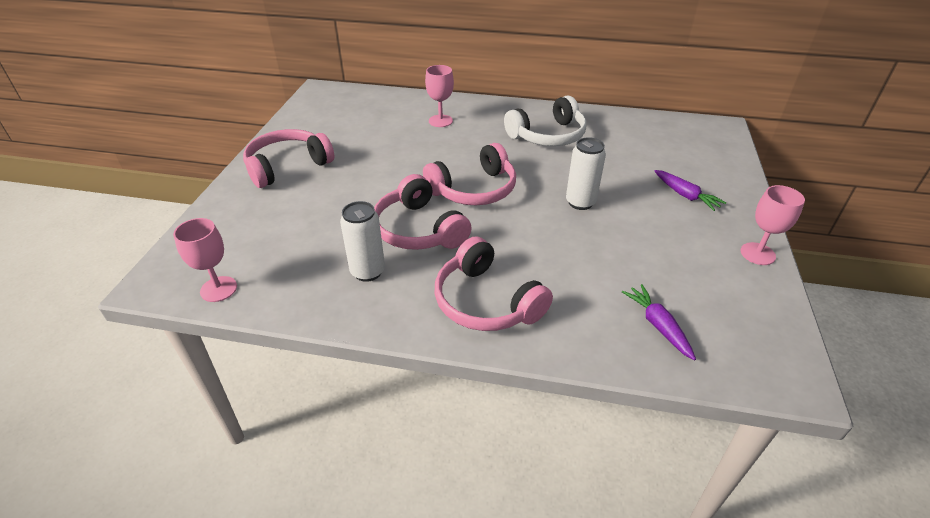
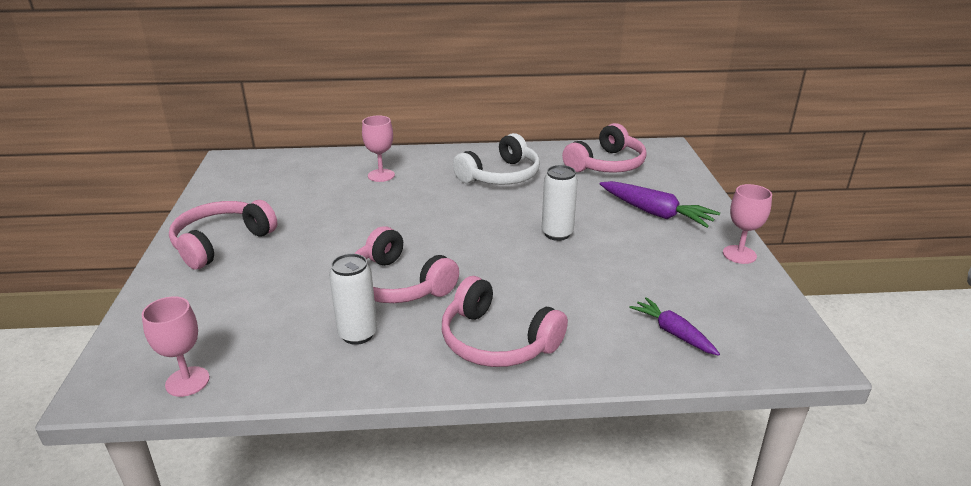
camera: 15 degrees left, 10 degrees down
(474, 189) = (443, 237): pink headphones -> pink headphones (606, 164)
(685, 195) = (655, 213): purple carrot -> purple carrot, size x1.57

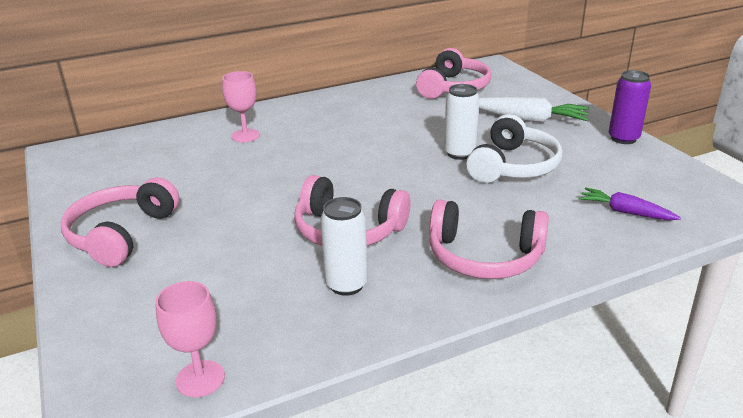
camera: 20 degrees left, 0 degrees up
(500, 176) = (365, 114): white headphones -> white headphones (512, 166)
(655, 213) = (529, 119): purple carrot -> white carrot
(739, 254) = (623, 138): pink goblet -> purple can

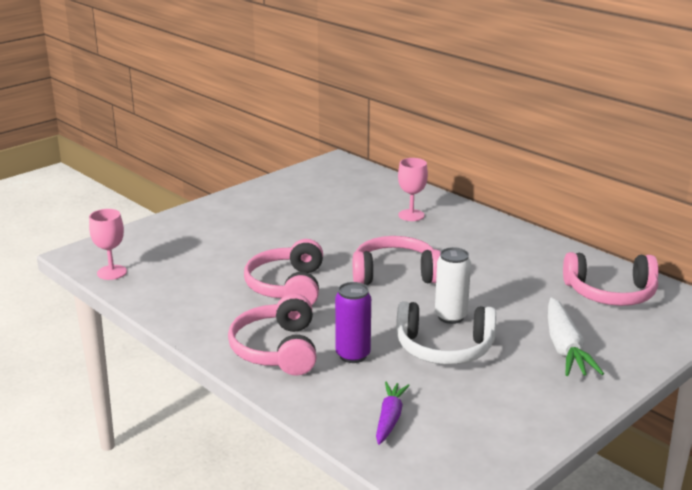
camera: 70 degrees right, 5 degrees down
(122, 234) = (243, 211): pink headphones -> pink headphones (395, 274)
(346, 285) = (217, 299): white can -> none
(623, 138) = (565, 414): purple can -> purple can (353, 355)

